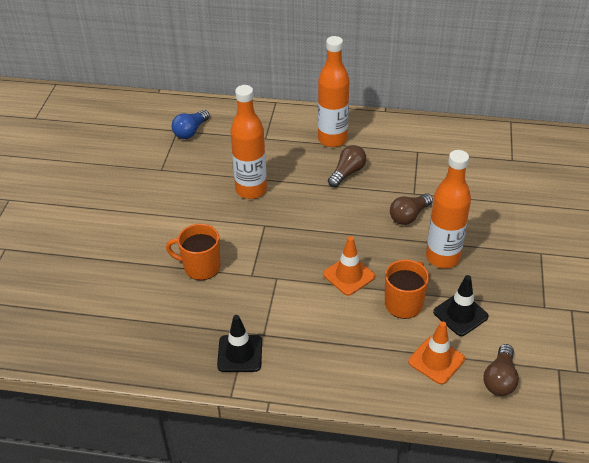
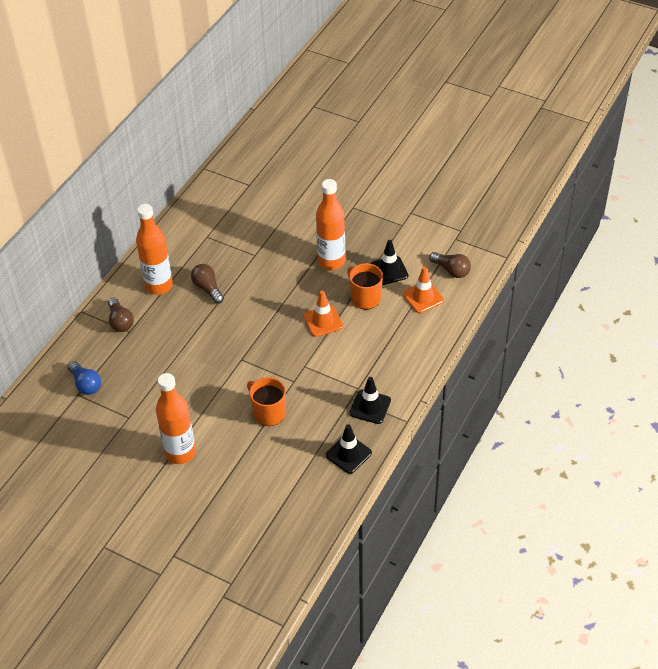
camera: 70 degrees left, 5 degrees up
(164, 352) = (348, 454): none -> black traffic cone
(200, 267) = (268, 413): orange mug -> orange mug turned 105 degrees clockwise
(251, 190) = (193, 358): orange bottle -> orange bottle (180, 453)
(409, 216) = (278, 266): brown light bulb -> brown light bulb (120, 322)

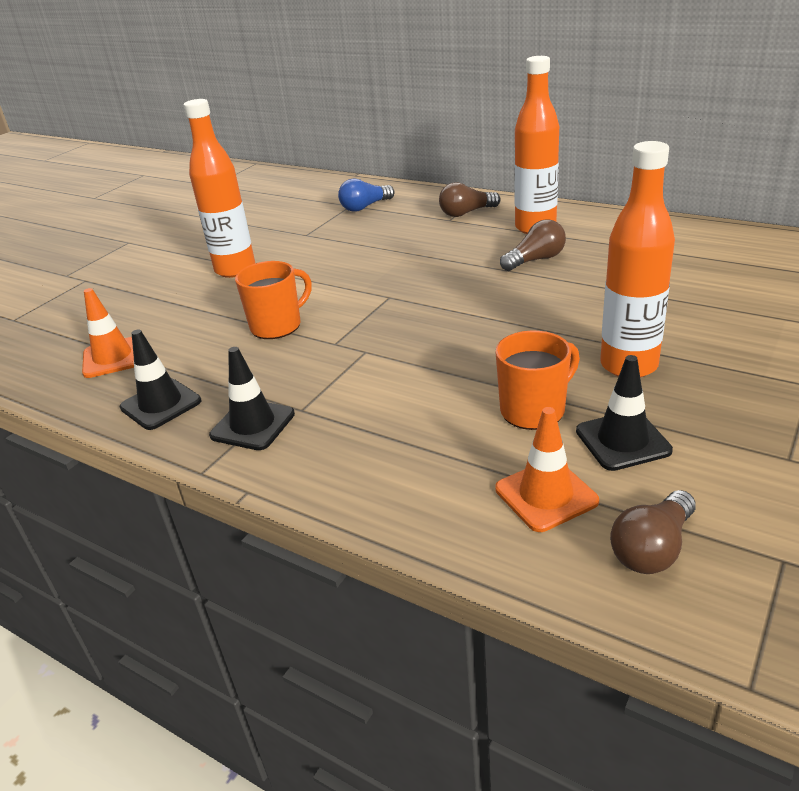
camera: 95 degrees right, 15 degrees down
(323, 321) = (468, 364): orange traffic cone -> orange traffic cone (113, 358)

